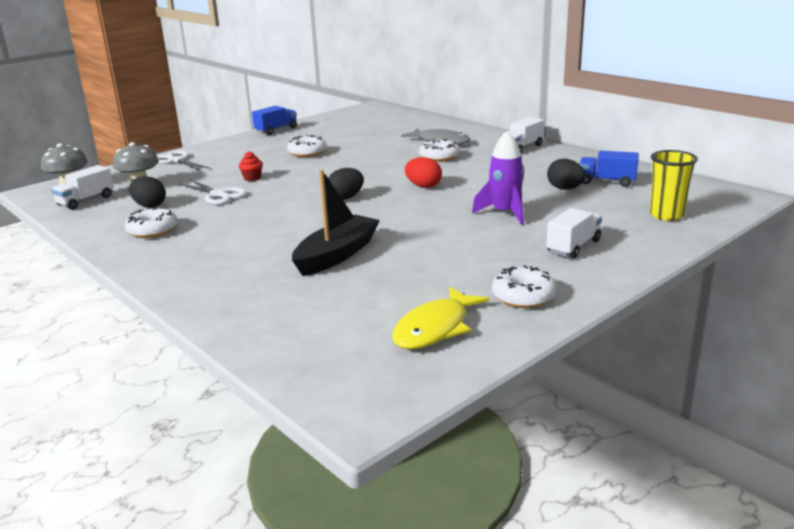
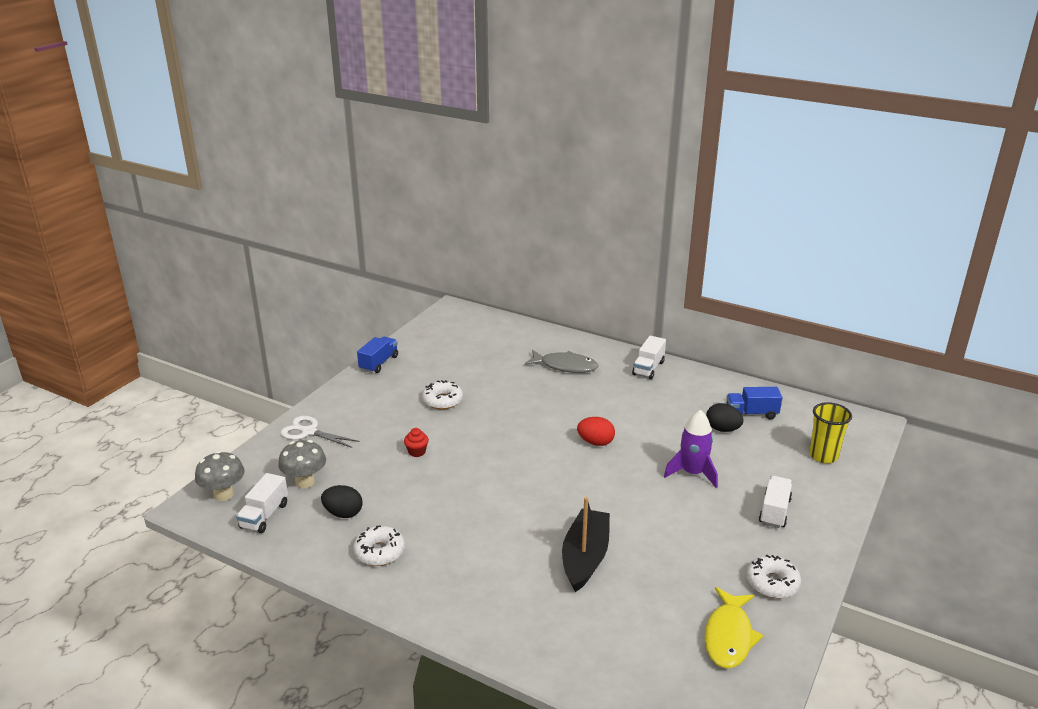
camera: 20 degrees left, 5 degrees up
(218, 195) = (402, 485): white scissors -> none
(346, 198) = (534, 471): black egg -> none
(439, 157) = (580, 393): white donut -> none

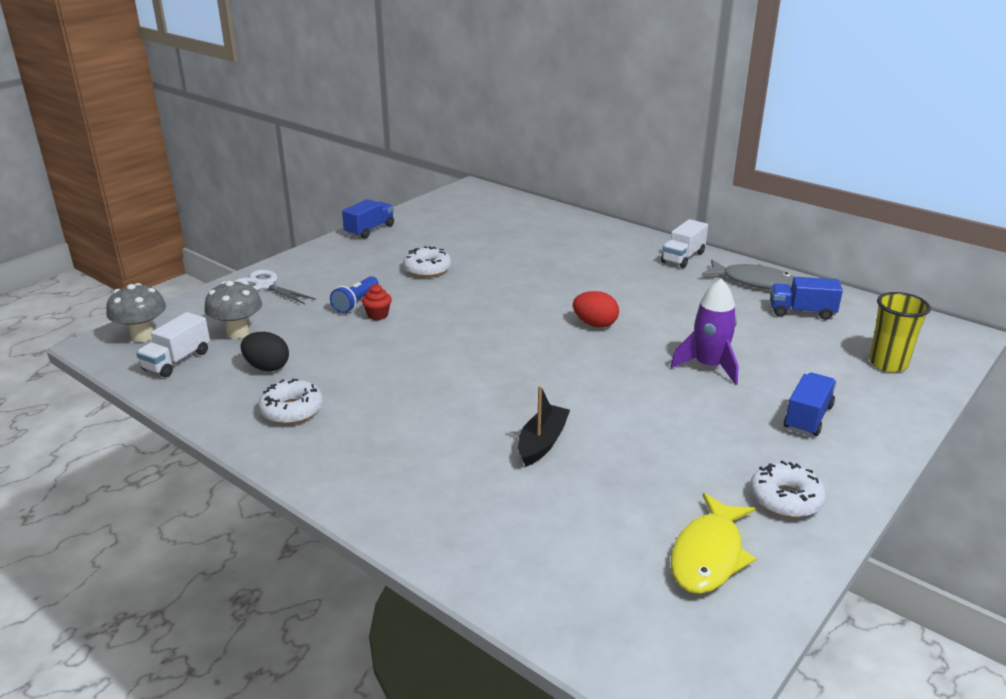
camera: 10 degrees right, 0 degrees up
(394, 441) = (356, 303): none -> blue flashlight
(565, 366) = (583, 248): grey fish -> grey fish (754, 282)
(585, 557) = (542, 442): black boat -> black boat, size x0.66
(722, 429) = (760, 324): black egg -> none
(774, 511) = (807, 417): white truck -> blue truck

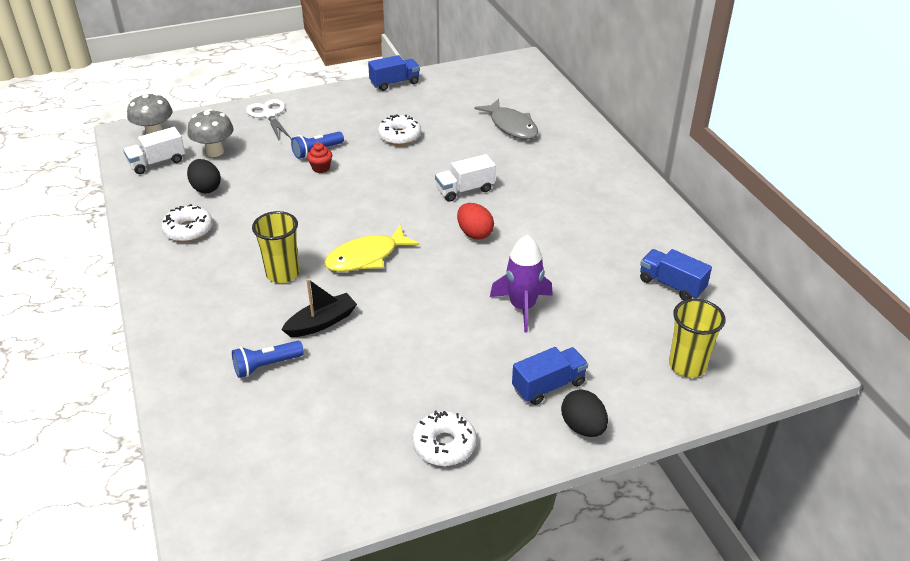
camera: 30 degrees right, 10 degrees up
(448, 415) = (282, 274): none -> yellow cup
(532, 501) = (266, 366): none -> blue flashlight
(683, 257) = (628, 191): white truck -> white truck (465, 190)
(708, 555) = (336, 461): yellow fish -> yellow fish (366, 257)
(754, 282) = (665, 239): grey fish -> grey fish (511, 126)
(874, 438) = (583, 427): none -> black egg

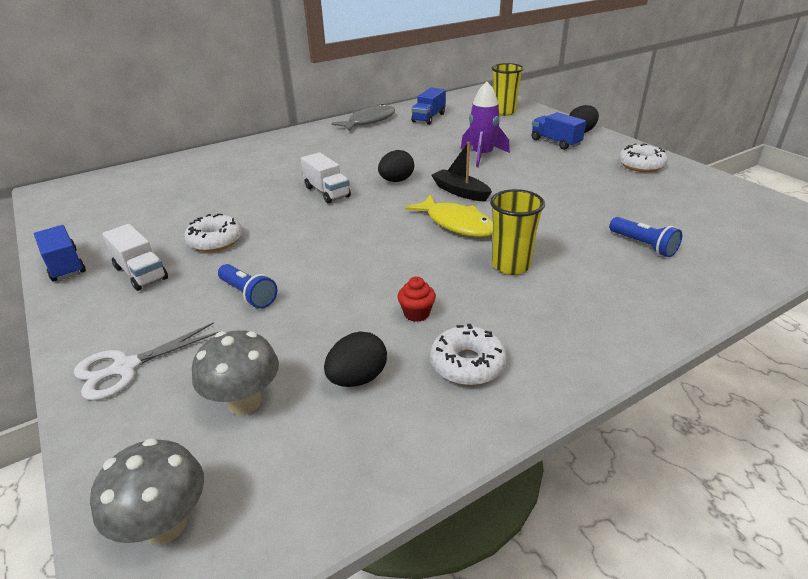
camera: 100 degrees left, 5 degrees down
(157, 162) = (282, 475): white truck -> white truck (141, 273)
(321, 168) = (291, 283): red cupcake -> red cupcake (416, 313)
(322, 322) = (564, 229): black boat -> black boat (460, 192)
(474, 233) = (396, 181): red egg -> black egg
(511, 126) = (203, 183): grey fish -> grey fish (369, 121)

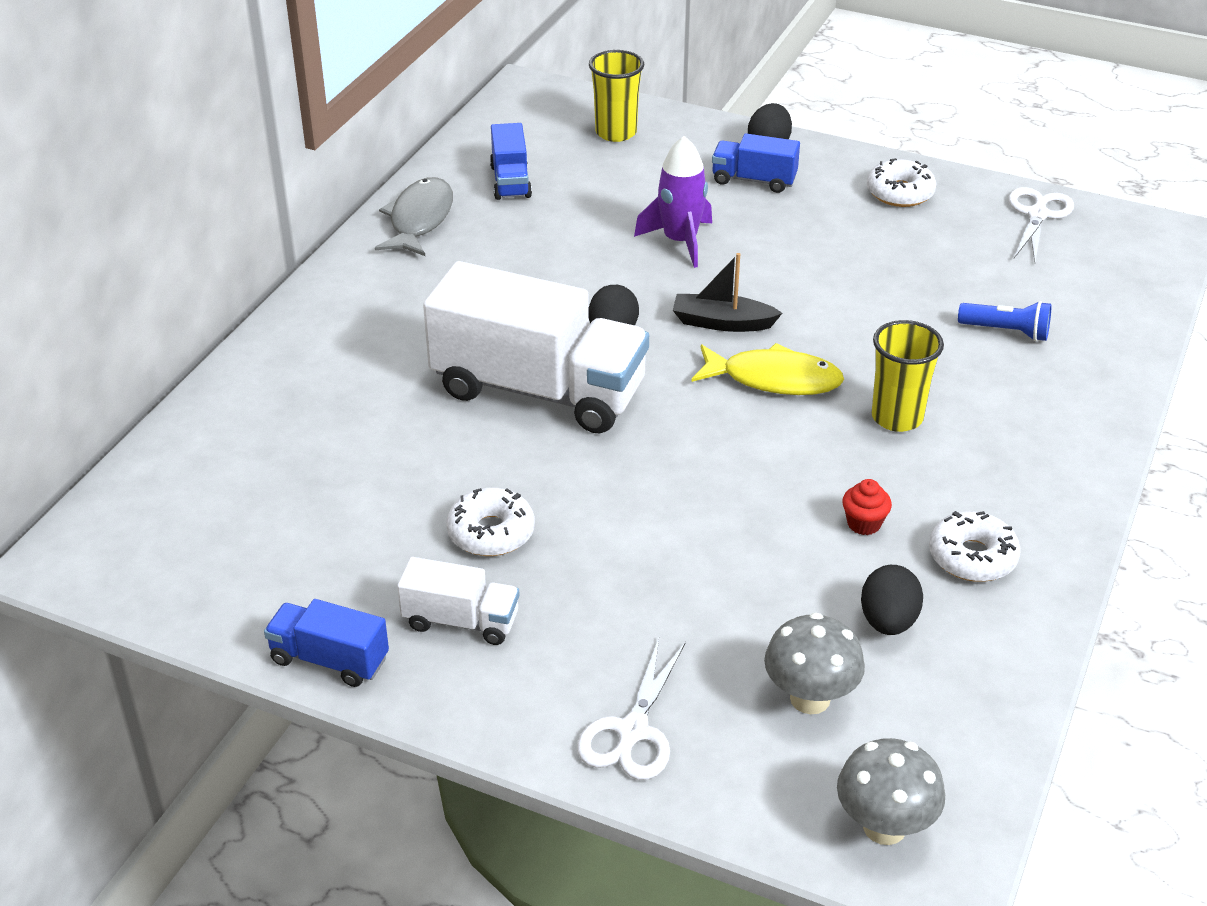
camera: 35 degrees left, 5 degrees up
(248, 295) = (647, 586): blue flashlight -> none
(327, 192) = (538, 390): white truck -> white truck, size x2.14
(731, 195) = (1037, 215): none -> white scissors

